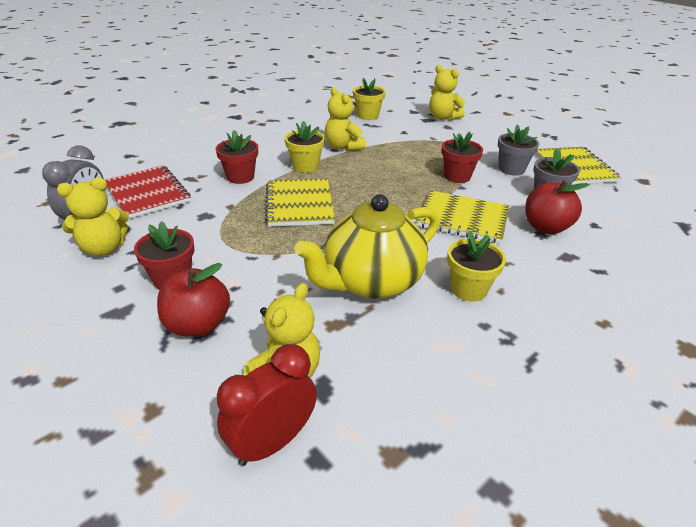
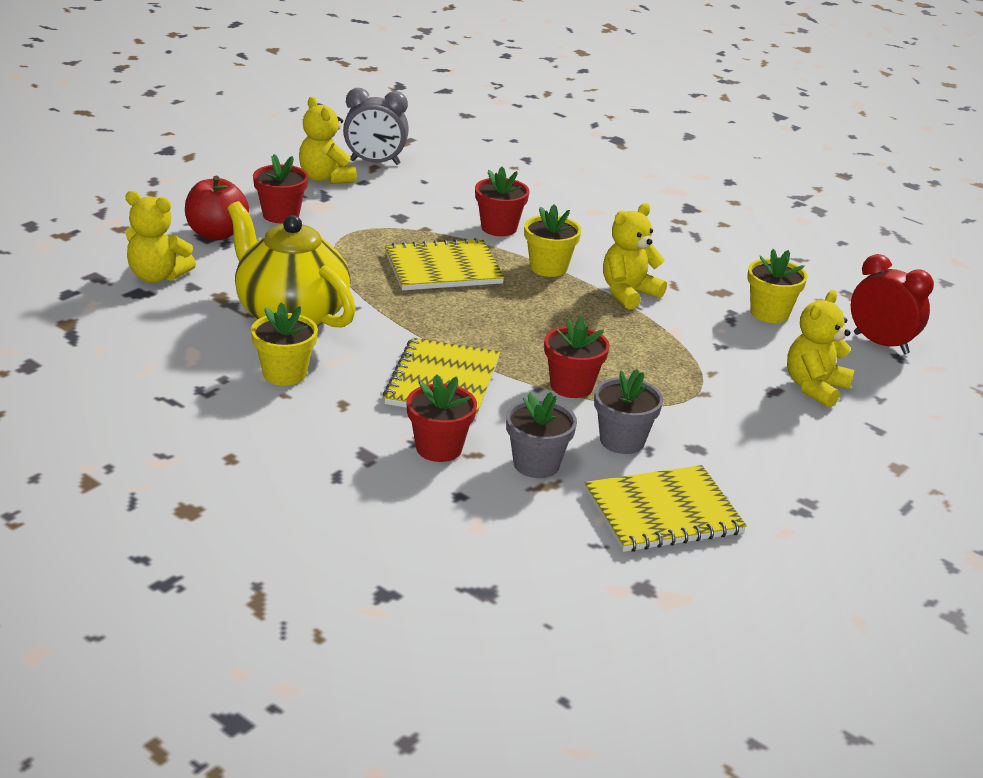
camera: 80 degrees right, 5 degrees down
(147, 193) = (438, 181): red notebook -> none
(272, 442) = (85, 275): red clock -> red clock (881, 343)
(545, 227) = (439, 448): red apple -> red flower pot

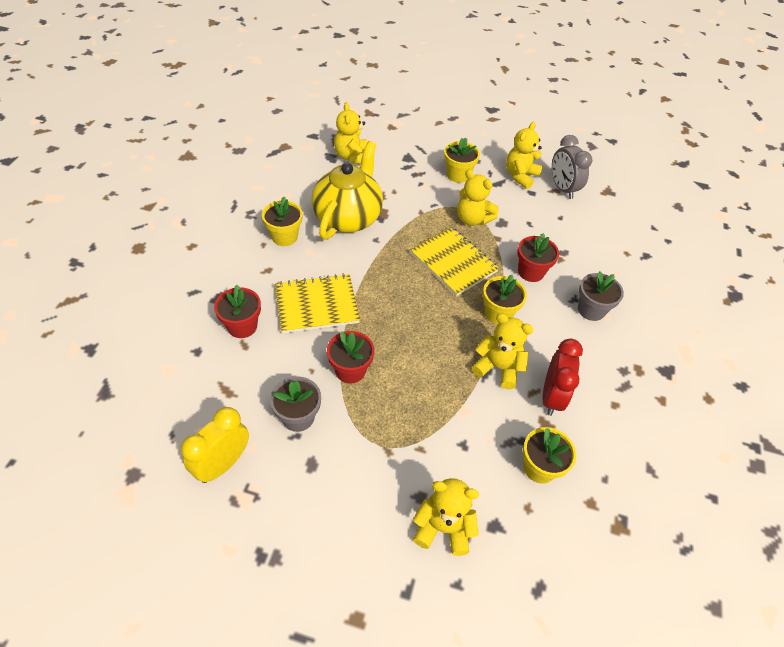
camera: 65 degrees right, 20 degrees up
(216, 234) = (415, 160): red apple -> none
(281, 215) = (458, 175): red flower pot -> yellow flower pot
(376, 233) = (472, 219): none -> yellow teddy bear
(536, 464) = (247, 378): grey flower pot -> grey flower pot (591, 310)
(663, 512) = (223, 464): yellow notebook -> yellow clock
(881, 343) = (551, 567): red clock -> red clock (551, 397)

